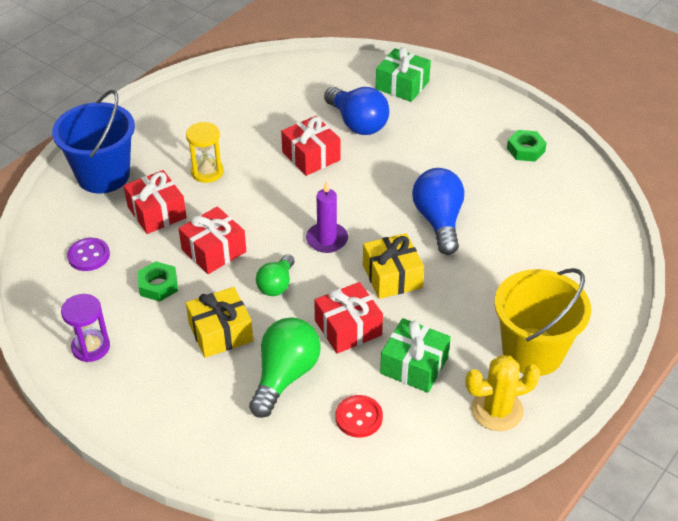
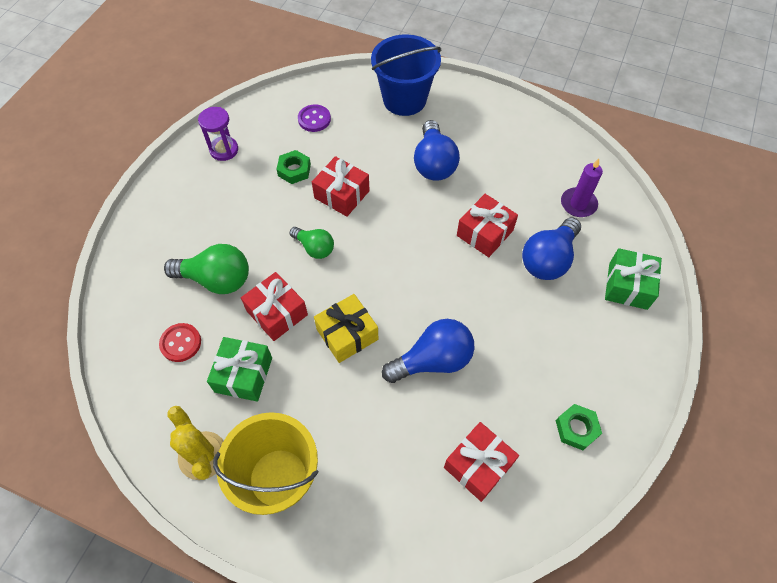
camera: 75 degrees right, 15 degrees up
(157, 212) = (374, 145): red gift -> red gift (478, 465)
(207, 172) = (434, 163): yellow hourglass -> blue light bulb
(220, 332) = (254, 224): yellow gift -> none
(276, 284) = (314, 248): green light bulb -> green light bulb turned 150 degrees counterclockwise
(327, 239) = (379, 272): purple candle -> purple candle (578, 204)

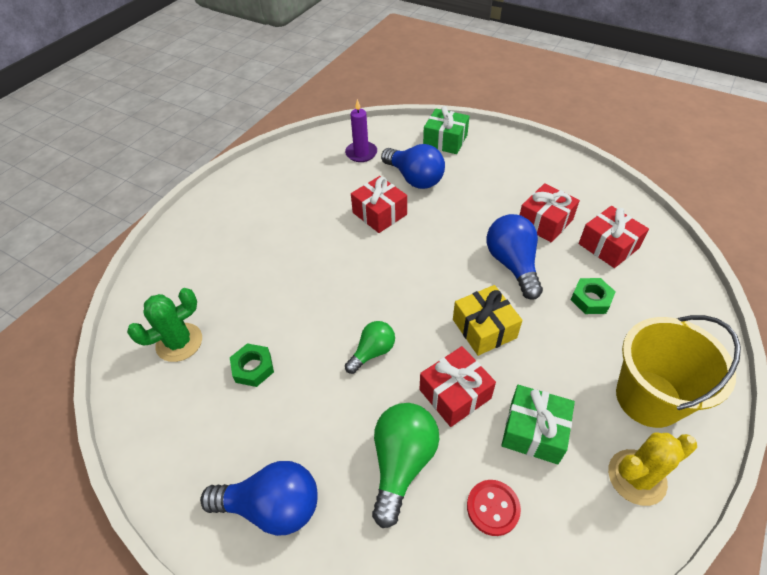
camera: 80 degrees left, 10 degrees down
(224, 150) = (188, 454): purple hourglass -> none
(314, 119) = (179, 342): purple button -> green cactus
(342, 194) = (304, 321): red gift -> red gift (545, 222)
(404, 99) = (188, 254): blue bucket -> none
(434, 163) = (286, 240): blue light bulb -> blue light bulb (272, 506)
(576, 428) = (569, 186): green nut -> green nut (591, 299)

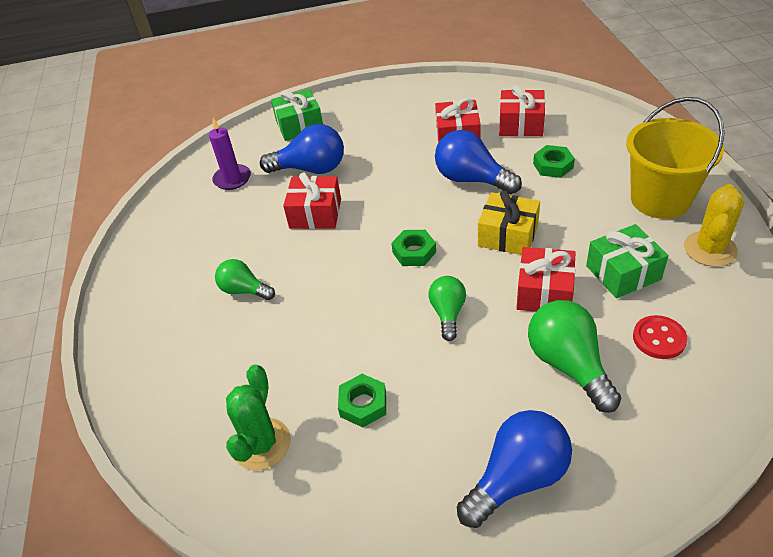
camera: 40 degrees left, 5 degrees down
(281, 236) = (244, 290): none -> green light bulb
(406, 289) = (414, 252): none -> green nut

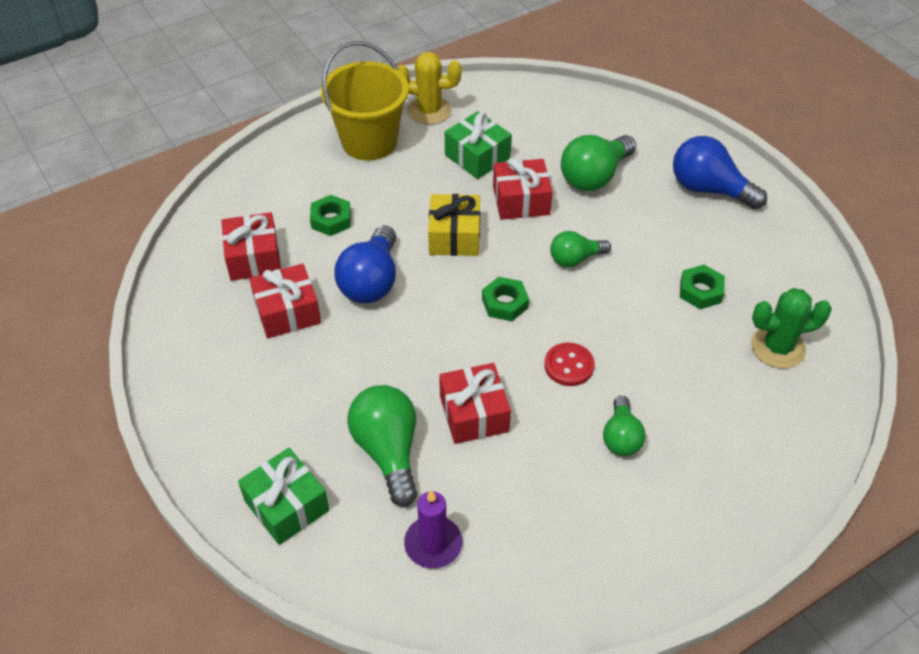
camera: 115 degrees left, 5 degrees up
(311, 169) = (388, 451): blue light bulb -> green light bulb
(659, 338) = (543, 132): red button -> red button (569, 366)

